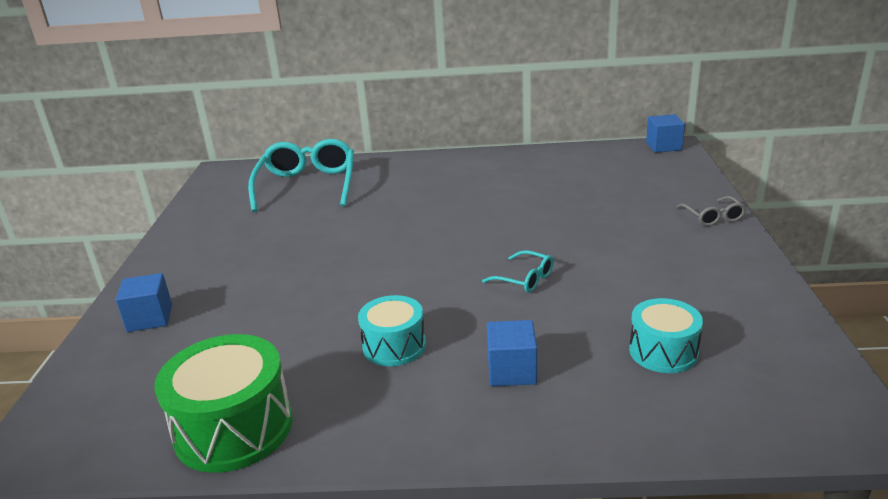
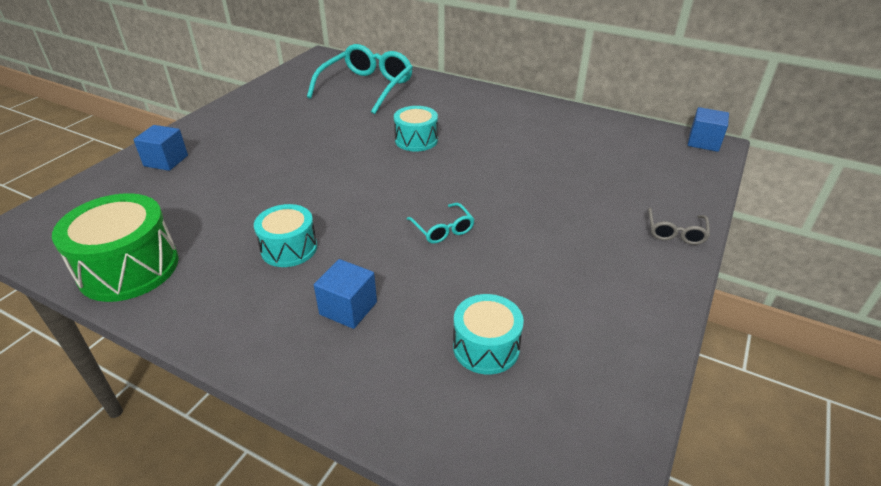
camera: 25 degrees right, 10 degrees up
(414, 216) = (416, 140): none -> turquoise drum

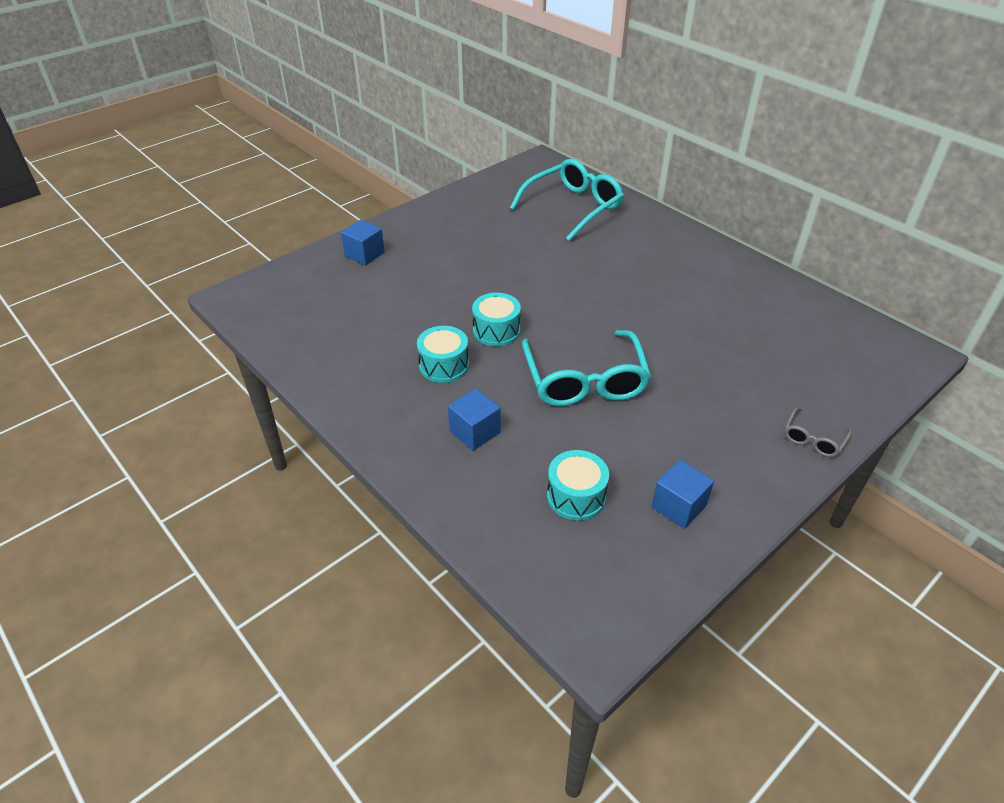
camera: 20 degrees right, 5 degrees up
(129, 268) = (314, 352): green drum -> none
(416, 140) = (598, 280): turquoise drum -> turquoise drum (496, 331)
(443, 229) = (584, 380): turquoise glasses -> turquoise glasses, size x2.16
(703, 142) = (910, 347): blue cube -> blue cube (678, 506)

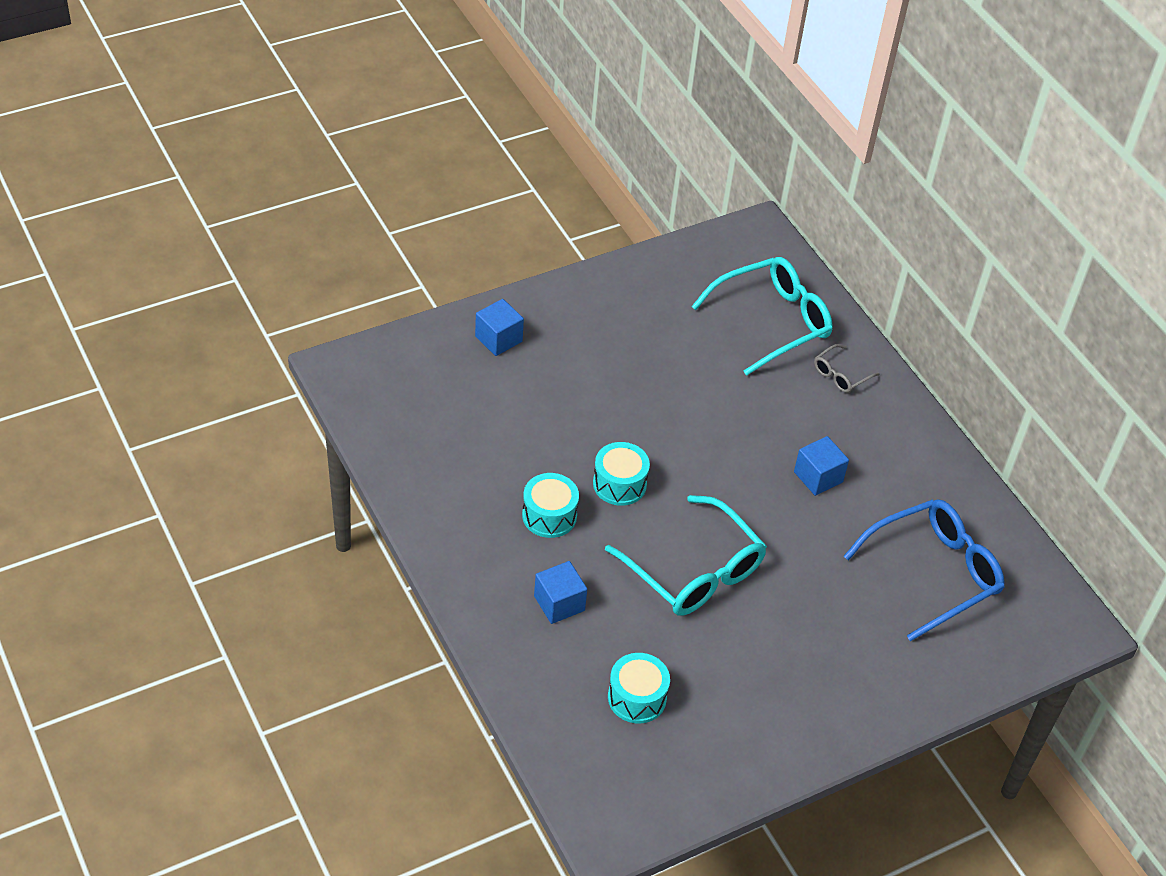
camera: 10 degrees right, 5 degrees up
(584, 380) = (694, 571): turquoise glasses -> turquoise glasses turned 45 degrees counterclockwise
(678, 506) = (733, 733): blue cube -> blue cube (818, 477)
(780, 340) = (933, 573): none -> blue glasses
(813, 439) = (905, 698): grey glasses -> grey glasses (841, 375)

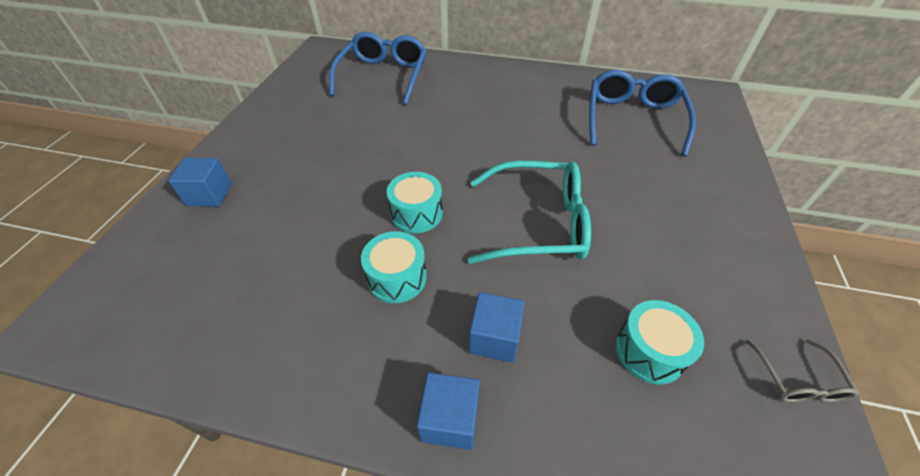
camera: 45 degrees left, 0 degrees up
(772, 322) = (383, 76): turquoise glasses -> blue glasses
(818, 477) = (514, 121): blue cube -> blue cube (450, 419)
(841, 375) = (451, 74): grey glasses -> grey glasses (797, 380)

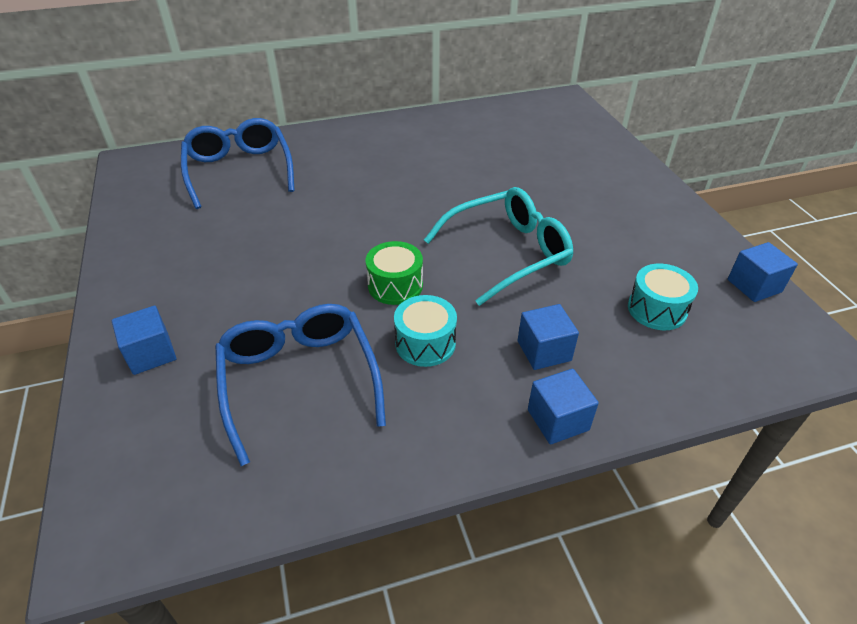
camera: 30 degrees left, 5 degrees down
(416, 213) = (395, 285): turquoise drum -> green drum
(633, 119) = (518, 140): blue glasses -> blue glasses (299, 380)
(797, 380) = (754, 286): grey glasses -> blue cube

